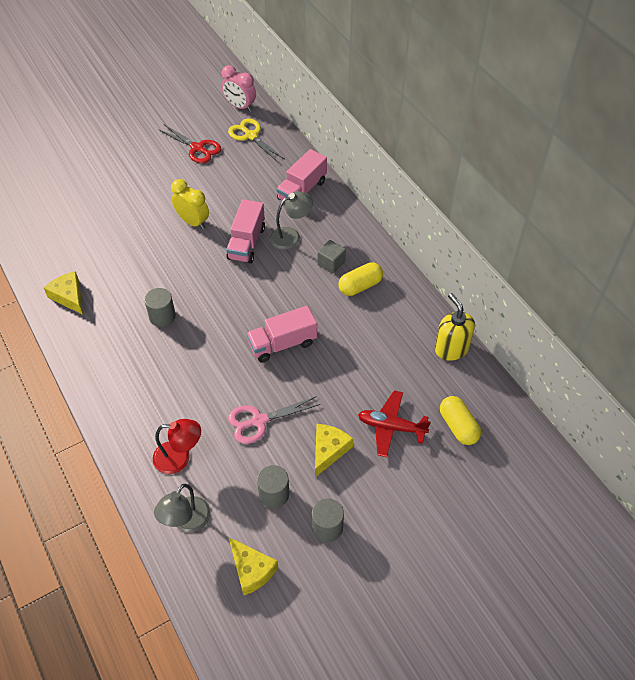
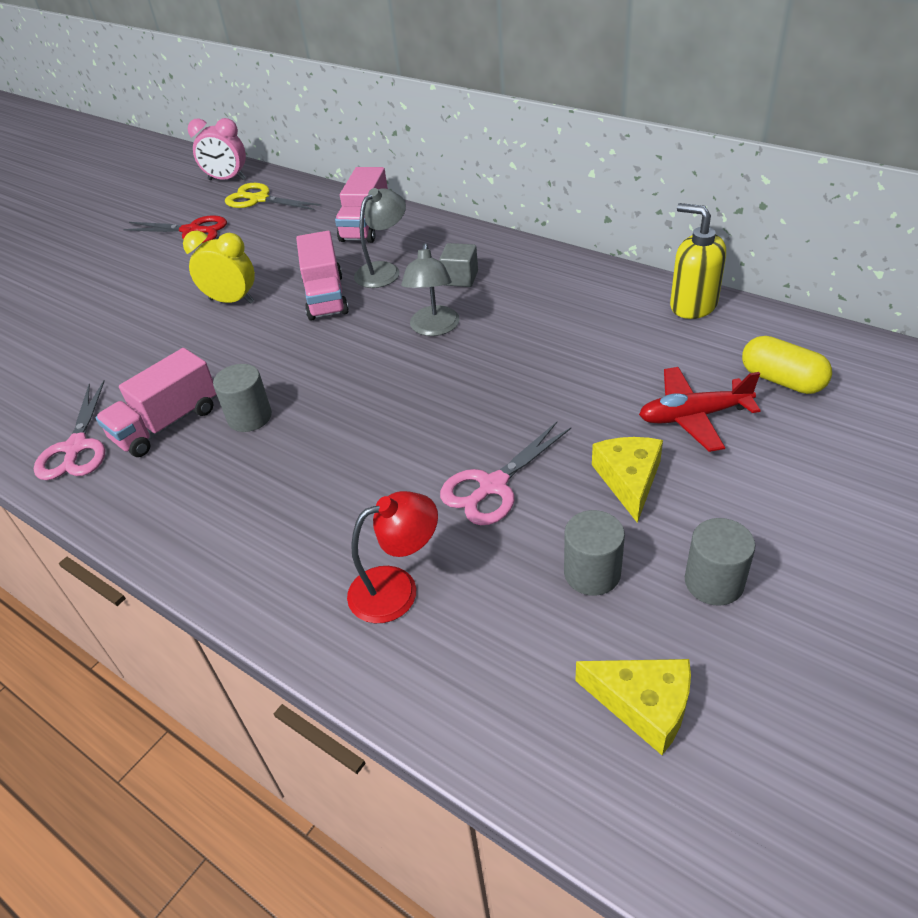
camera: 20 degrees left, 10 degrees down
(69, 296) = (76, 447): yellow cheese -> pink scissors
(186, 522) = (474, 680): grey lamp -> grey lamp (434, 328)
(282, 344) = (458, 383): pink truck -> pink truck (167, 424)
(360, 286) = (518, 287): yellow capsule -> none

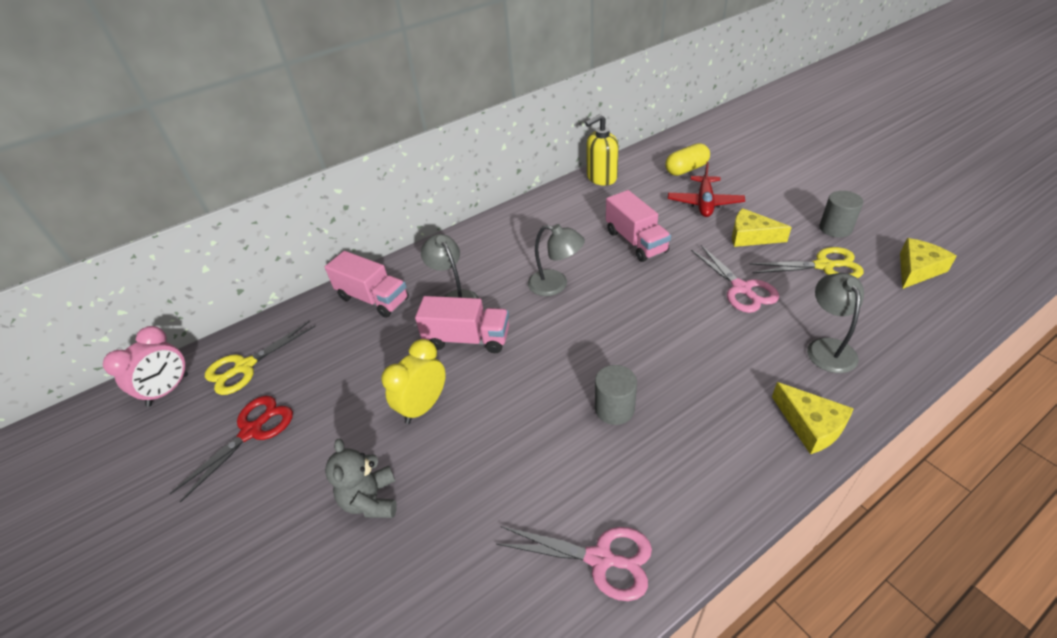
camera: 70 degrees left, 0 degrees up
(130, 309) = (371, 500): none -> grey teddy bear
(167, 424) = (597, 473): pink truck -> pink truck (636, 241)
(252, 580) = (810, 425): none -> yellow cheese
(397, 589) = (827, 347): red lamp -> grey lamp
(460, 278) = (500, 261): grey cube -> none
(592, 573) = (823, 266): grey cylinder -> yellow scissors

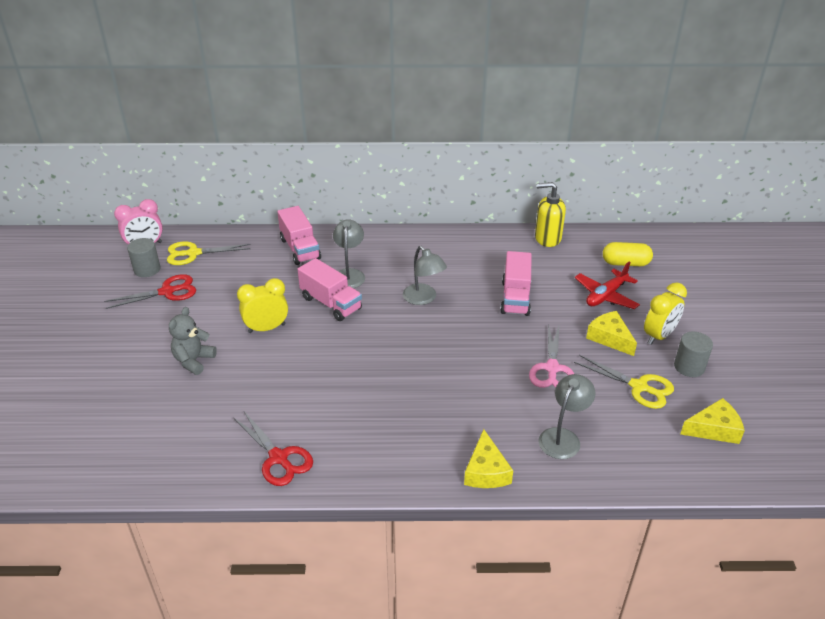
camera: 30 degrees right, 5 degrees down
(600, 559) = (278, 458): pink scissors -> red scissors
(614, 409) = (374, 391): grey cylinder -> grey cylinder (147, 269)
(783, 215) = (659, 336): none -> yellow clock

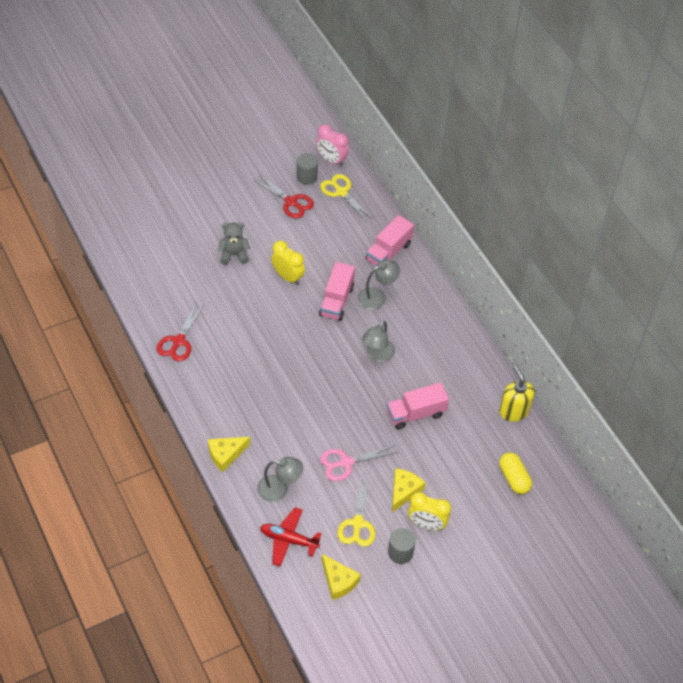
camera: 60 degrees right, 15 degrees up
(606, 296) = (457, 475): red plane -> red plane (288, 540)

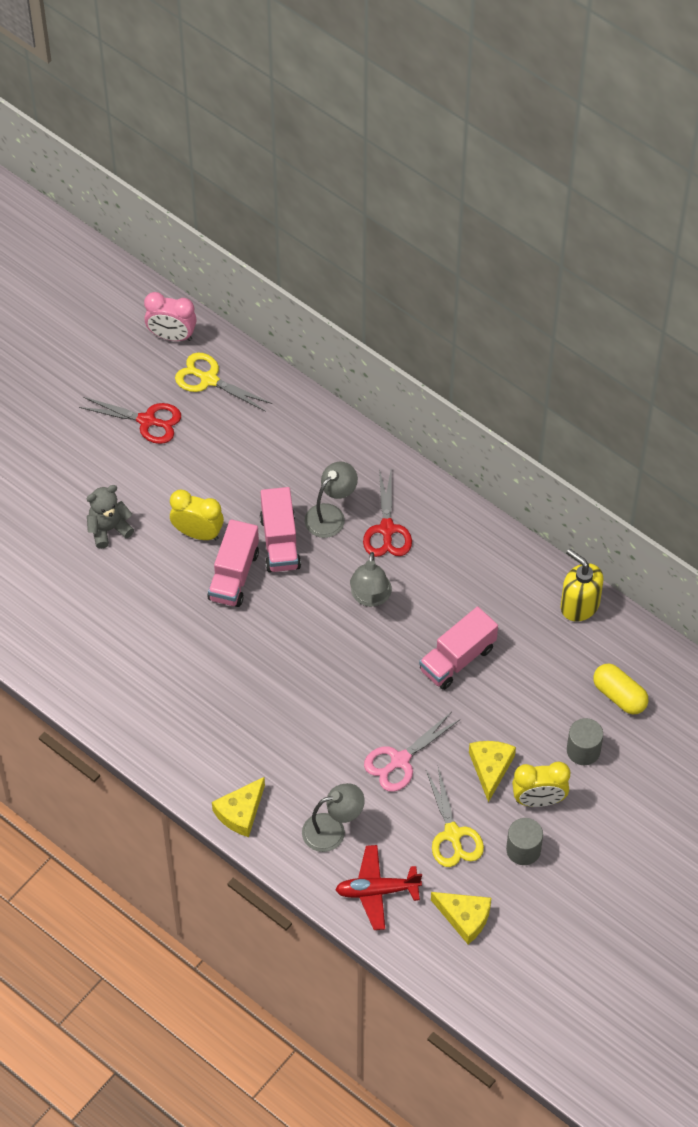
camera: 20 degrees left, 5 degrees up
(178, 341) = (98, 682): red scissors -> red scissors (387, 529)
(307, 177) = (150, 374): grey cylinder -> grey cylinder (583, 750)
(388, 252) = (315, 444): pink truck -> pink truck (234, 575)

